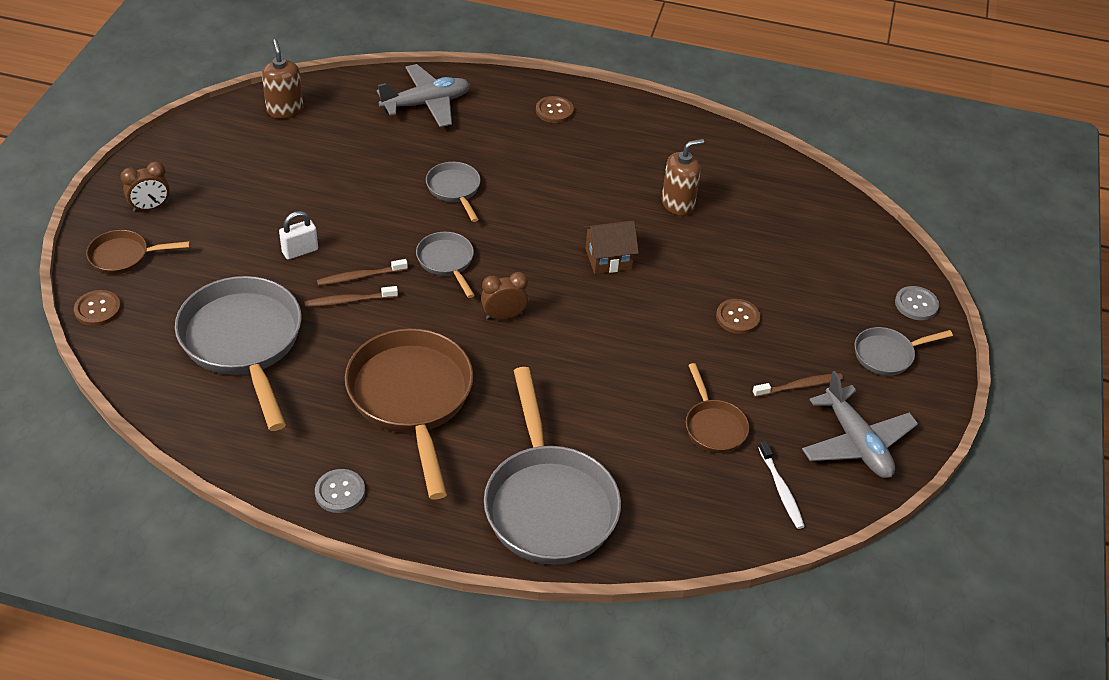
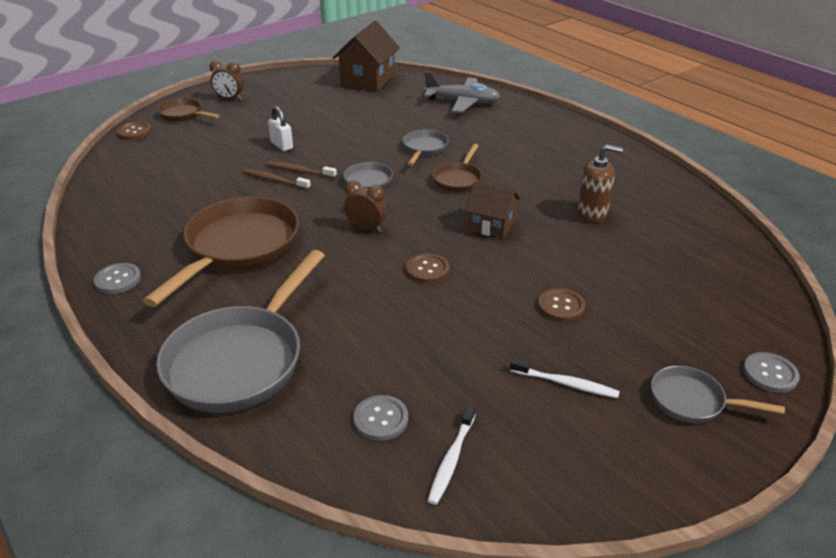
camera: 40 degrees right, 10 degrees down
(244, 343) = (183, 177): grey pan -> none
(285, 110) = (368, 80): brown soap dispenser -> brown house
(300, 251) = (282, 145): white padlock -> white padlock turned 45 degrees clockwise
(554, 111) = (552, 131): brown button -> brown button (427, 270)
(705, 488) = (381, 419): none -> grey button
(713, 426) = (445, 375): brown pan -> brown pan (458, 179)
(799, 386) = (565, 383): brown toothbrush -> white toothbrush
(856, 443) = (577, 460): grey plane -> none

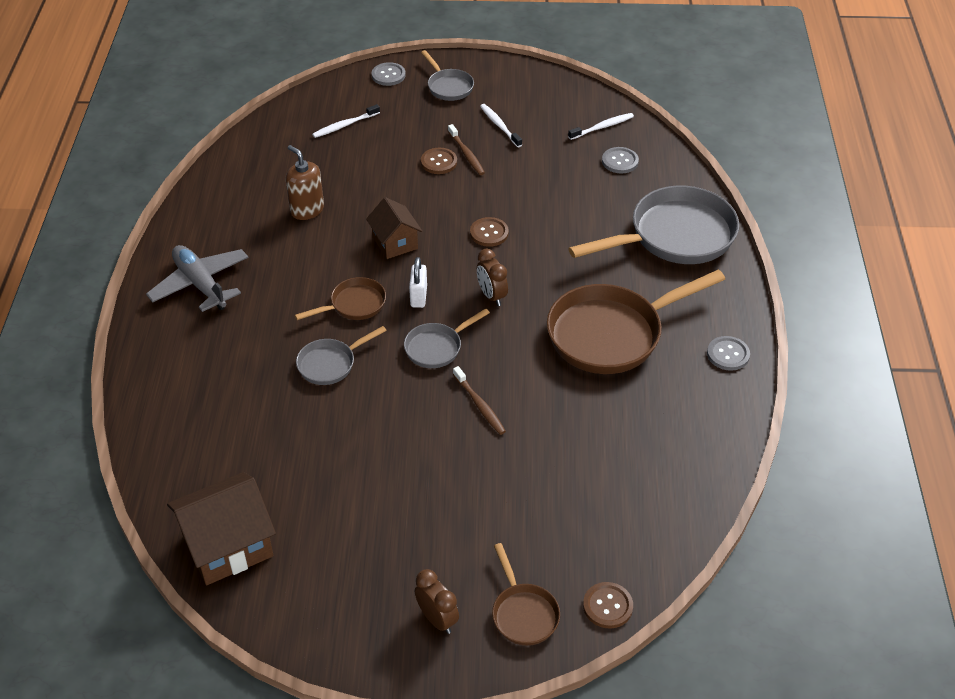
camera: 140 degrees left, 10 degrees up
(275, 180) = (514, 404): brown toothbrush -> brown toothbrush (466, 154)
(282, 145) = (460, 461): white padlock -> white padlock (418, 296)
(462, 102) = (190, 418): grey plane -> grey plane (200, 284)
(697, 292) = (345, 125): none -> white toothbrush

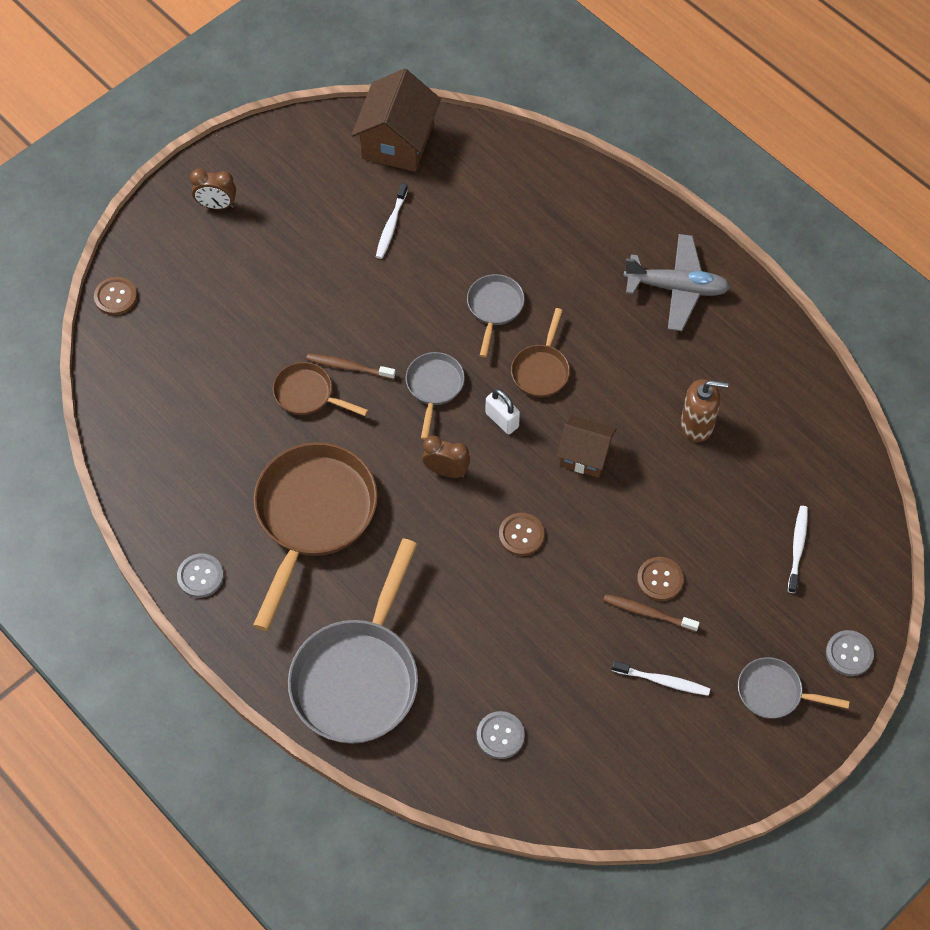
camera: 135 degrees right, 15 degrees up
(523, 613) = (166, 250): brown pan -> brown pan (308, 394)
(602, 127) = (566, 772): white toothbrush -> white toothbrush (391, 225)

